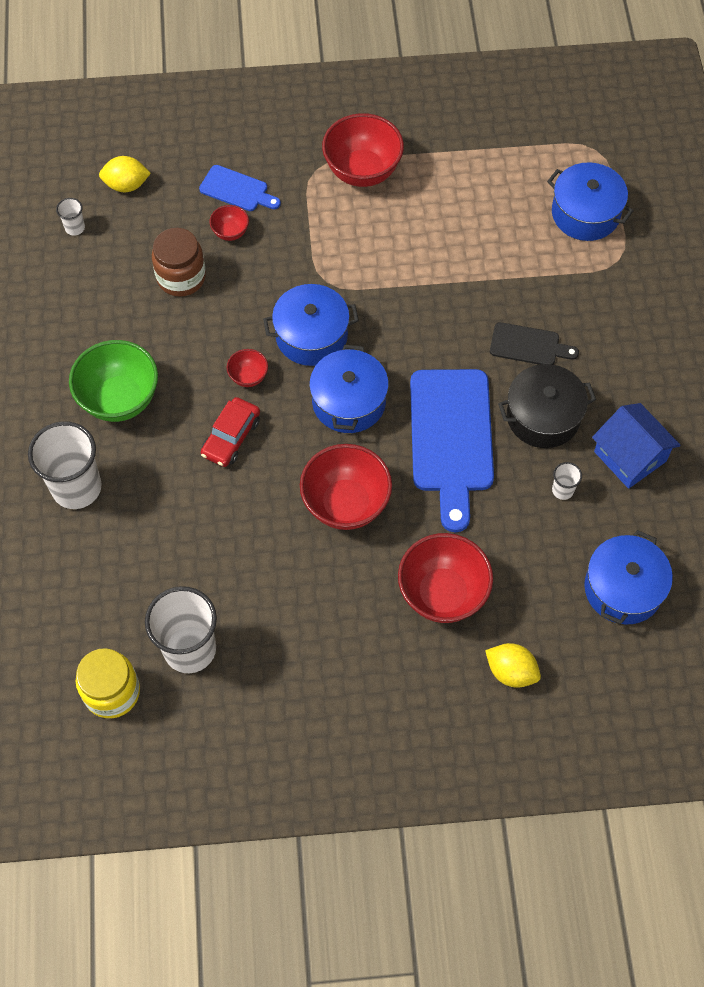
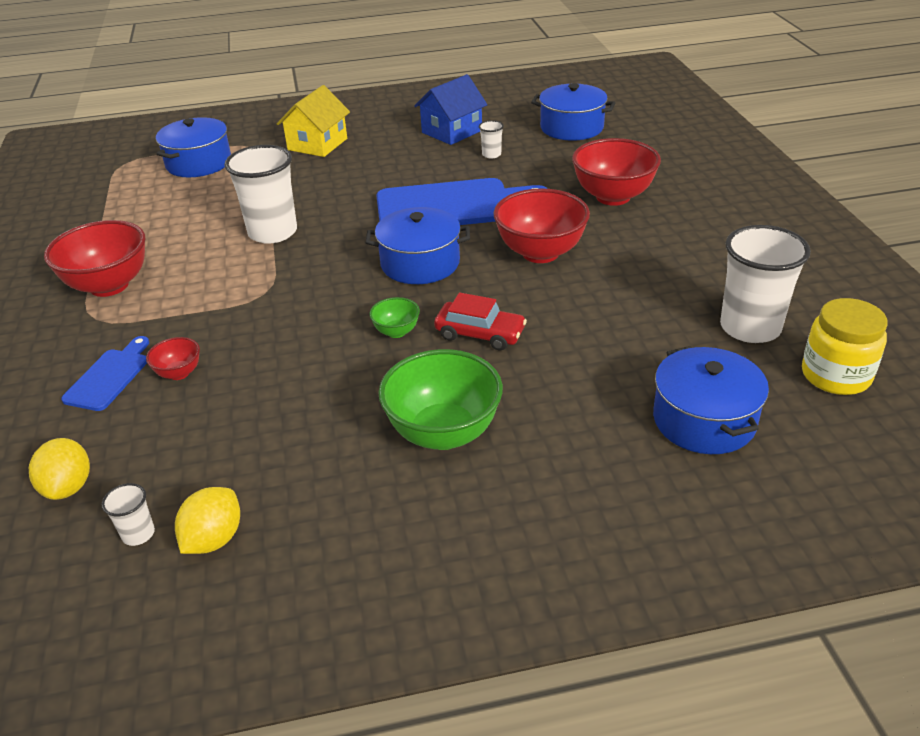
camera: 95 degrees left, 25 degrees down
(76, 487) = (586, 451): white cup -> white cup (272, 232)
(181, 277) = (246, 406): brown jar -> none
(248, 377) = (396, 332): red bowl -> green bowl
(311, 336) = (338, 295): blue pot -> blue pot (704, 420)
(511, 671) = (668, 163): yellow lemon -> yellow lemon (214, 539)
(528, 345) = (345, 178): black cutting board -> none
(543, 416) = (420, 167): black pot -> none
(615, 320) = (317, 144): none -> yellow house

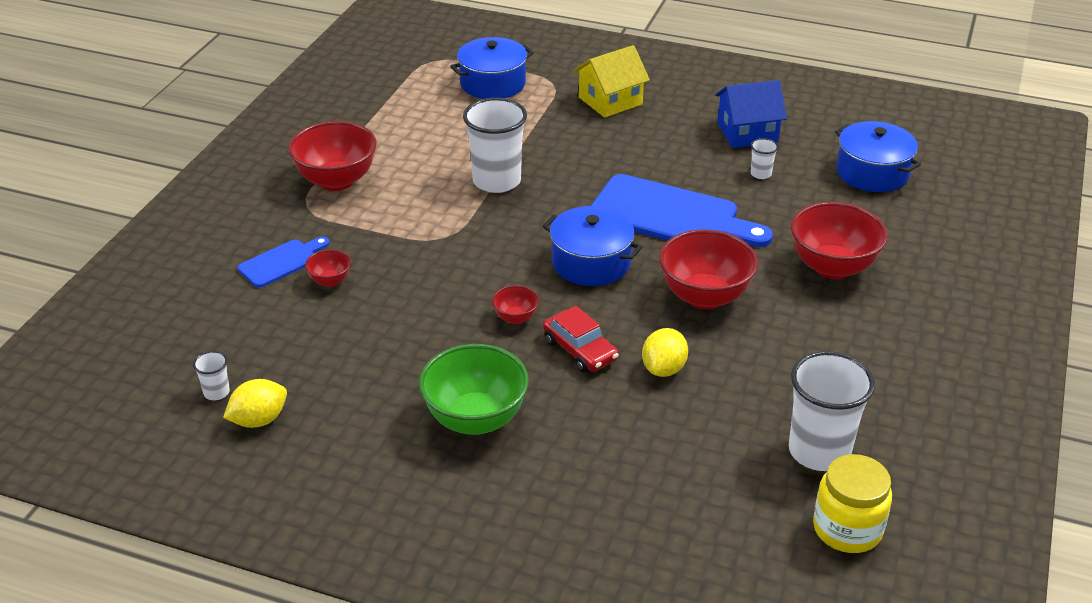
camera: 30 degrees right, 0 degrees up
(68, 487) = (198, 337): yellow lemon -> yellow lemon (664, 369)
(396, 332) = (515, 318): green bowl -> red bowl
(704, 420) = (687, 509): blue pot -> none

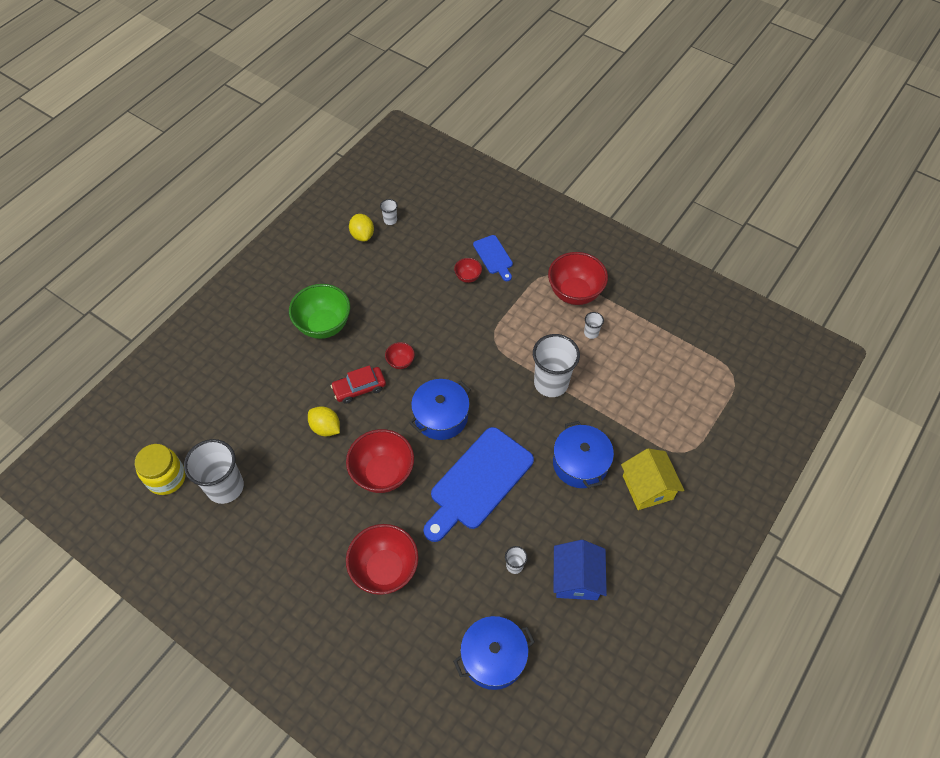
camera: 105 degrees right, 20 degrees up
(403, 160) = (591, 333): none -> white cup
(493, 83) = (689, 409): blue pot -> blue pot (580, 463)

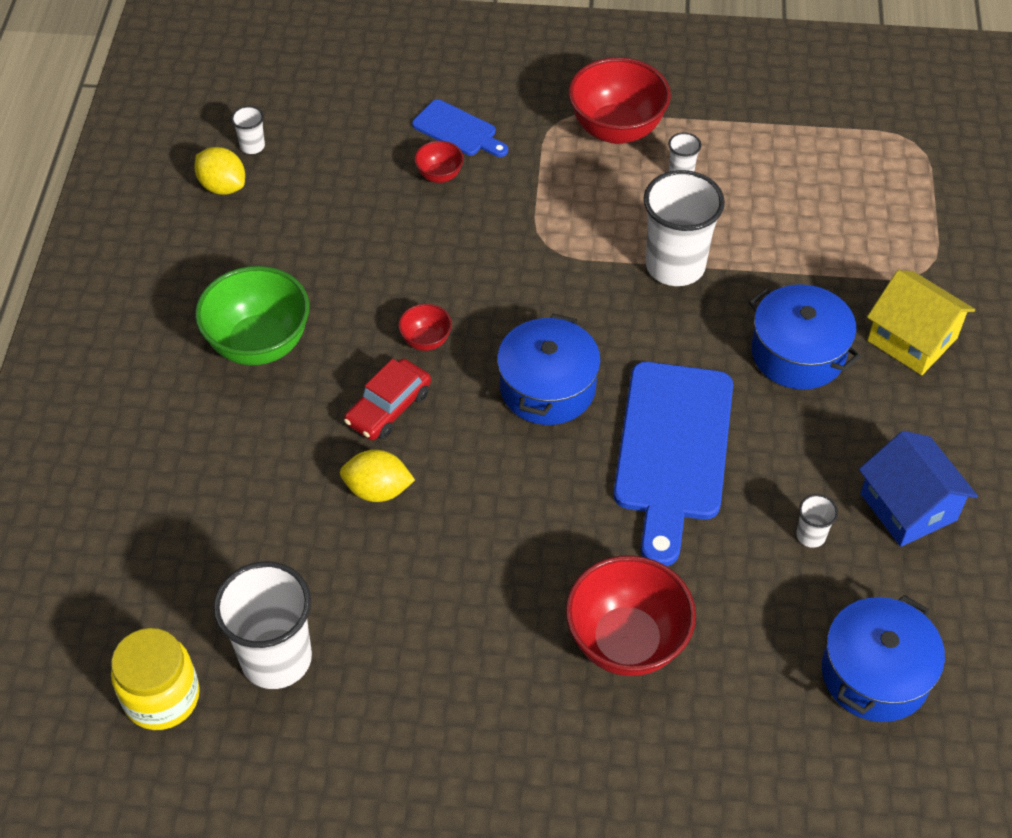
camera: 30 degrees left, 5 degrees down
(383, 473) = (519, 510): red bowl -> none

